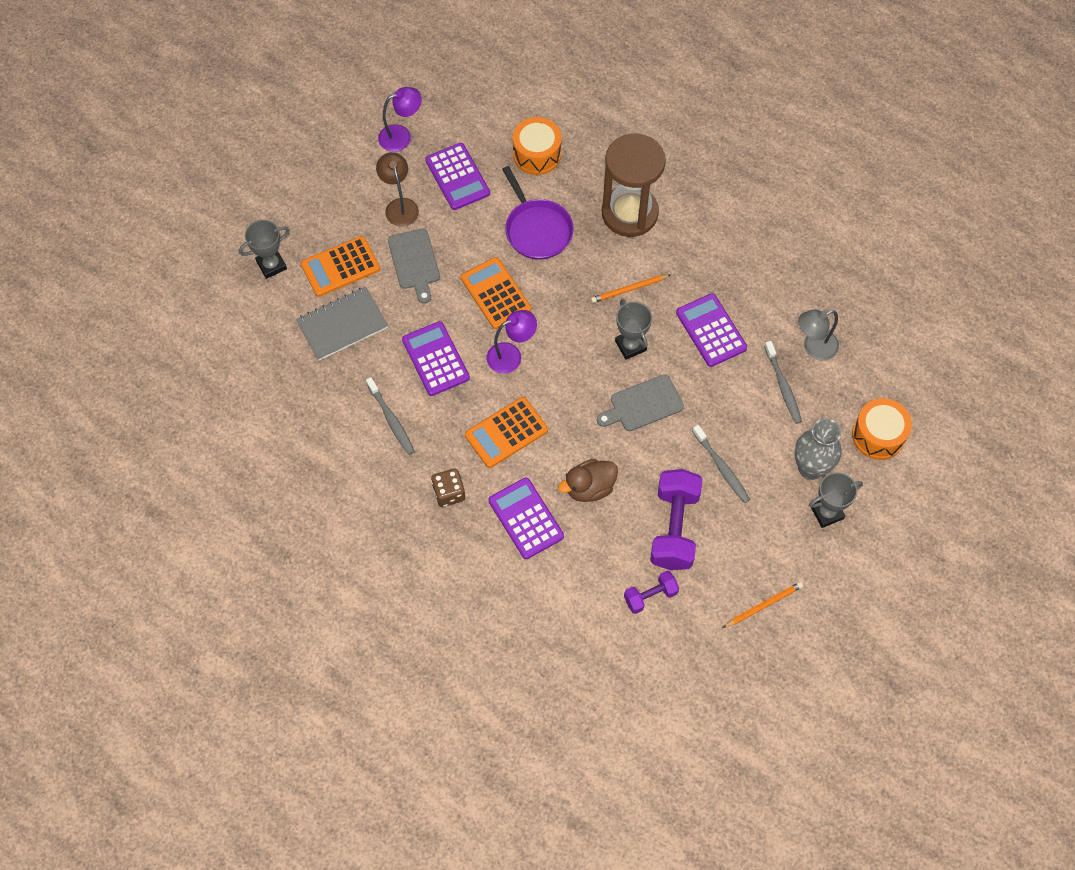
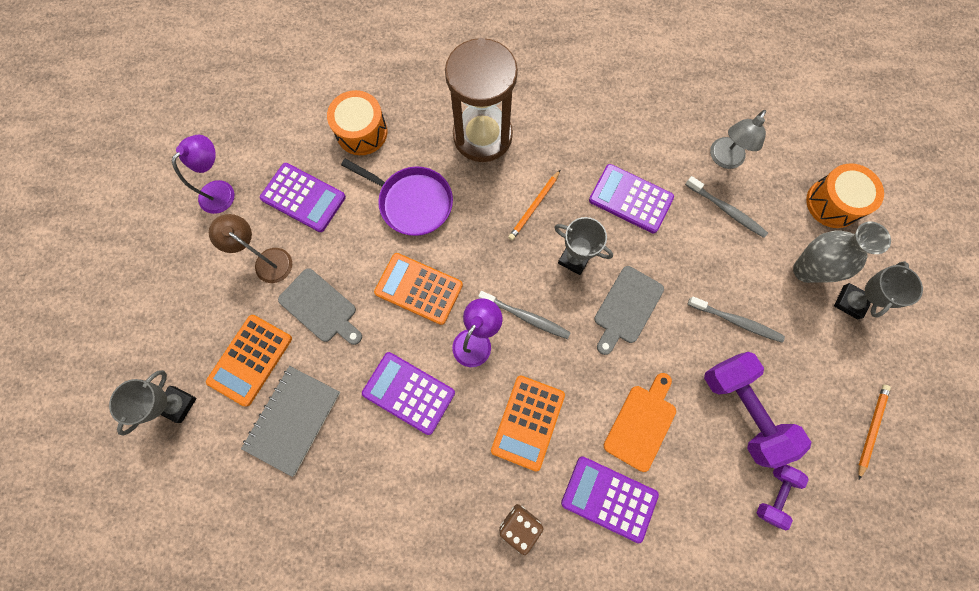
camera: 35 degrees left, 10 degrees up
(391, 420) = (410, 487): grey toothbrush -> grey toothbrush (526, 317)
(589, 488) = (641, 423): brown duck -> orange cutting board

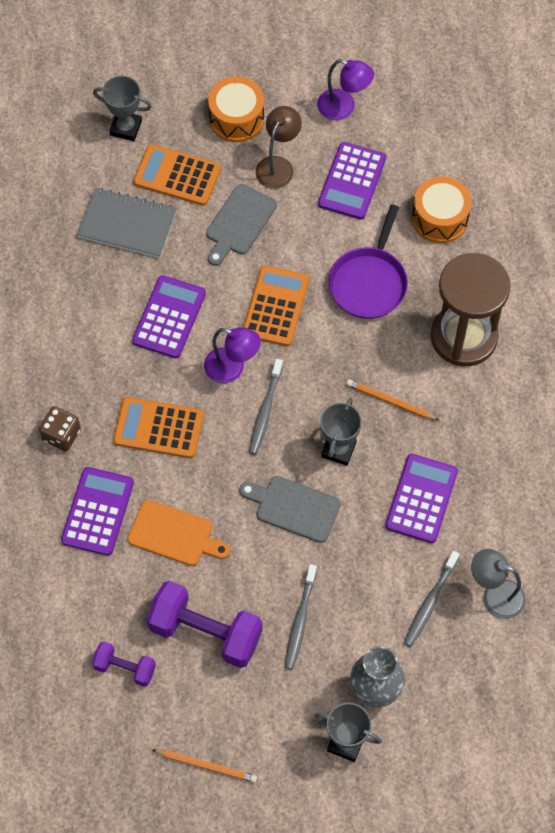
camera: 80 degrees right, 10 degrees down
(742, 409) = (205, 632): purple dumbbell -> purple dumbbell turned 60 degrees clockwise
(833, 203) = (465, 722): orange drum -> orange drum (236, 118)

